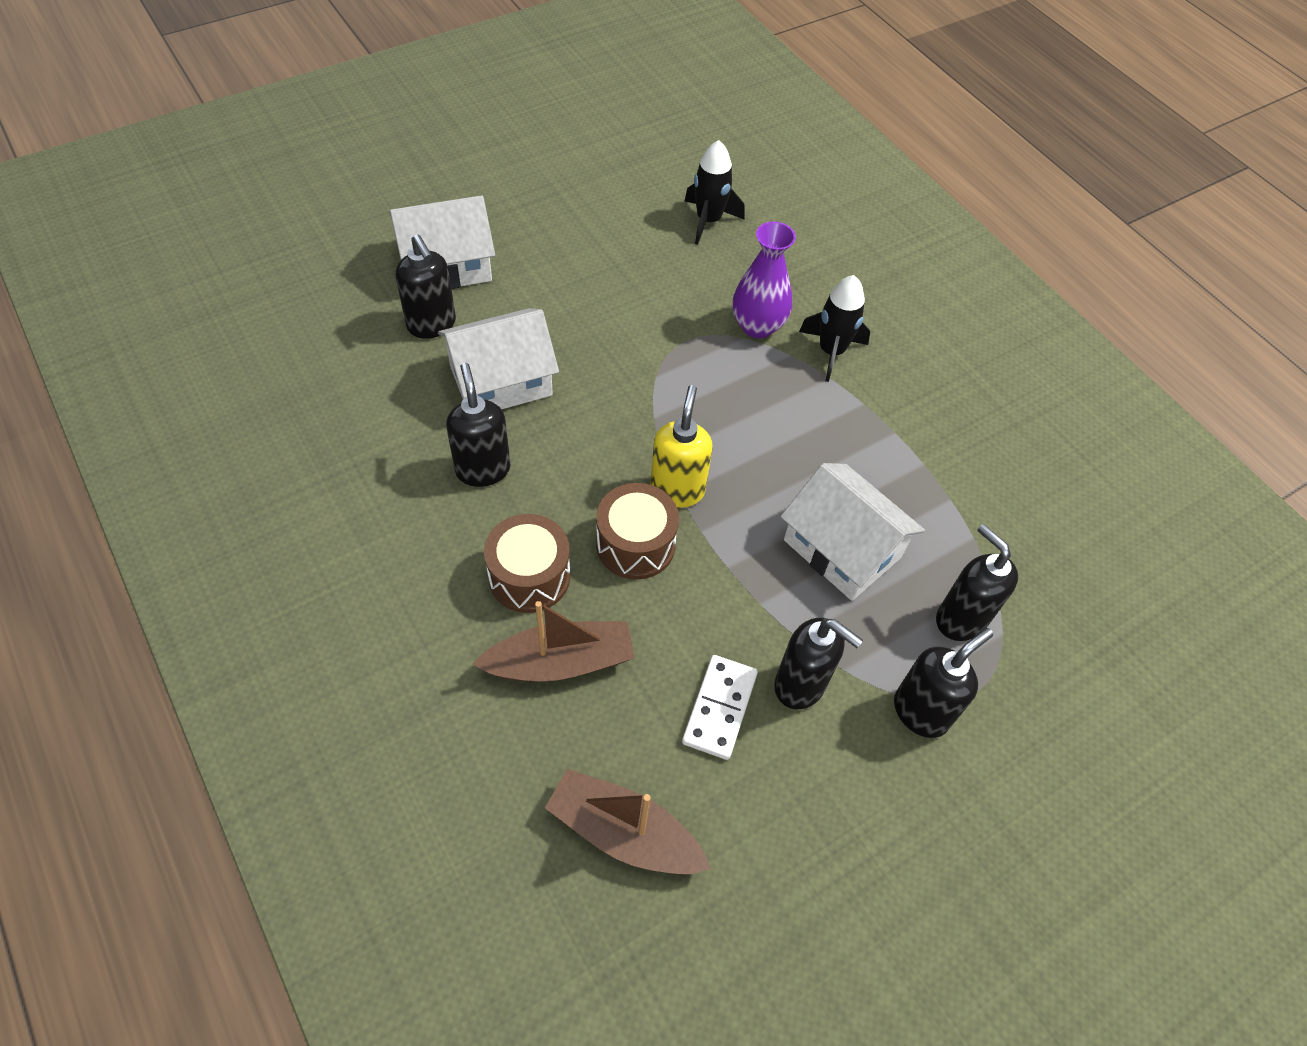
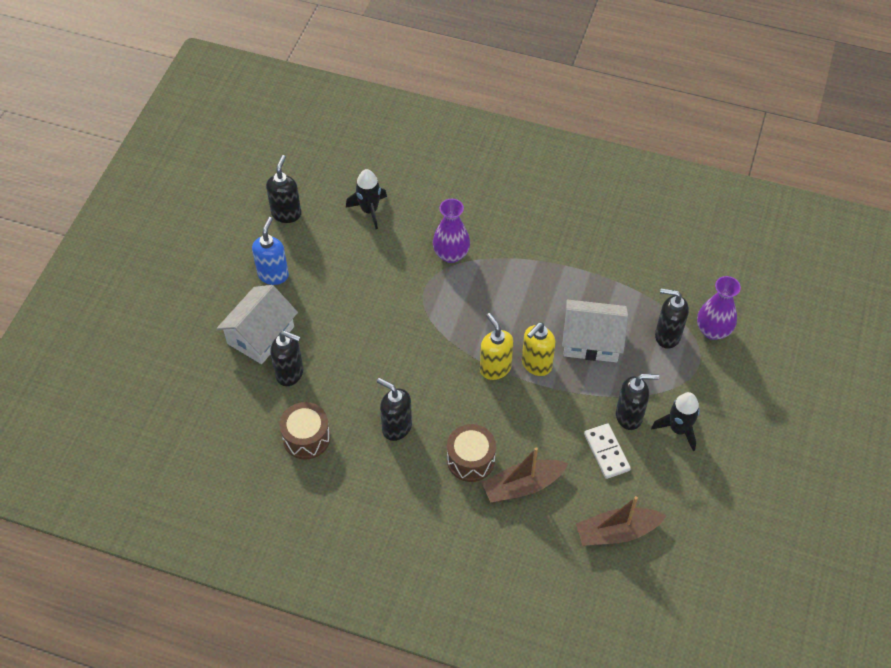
camera: 35 degrees left, 0 degrees up
(501, 381) = (357, 377): white house -> none
(529, 216) = (273, 275): none -> blue soap dispenser
(560, 662) = (523, 486): brown boat -> brown boat turned 150 degrees counterclockwise
(635, 544) = (502, 408): brown drum -> brown drum (306, 438)
(735, 524) = (536, 364): none -> yellow soap dispenser
(831, 351) = (498, 243): black rocket -> black rocket (678, 429)
(921, 711) = (685, 389): black soap dispenser -> black soap dispenser (286, 213)
(1039, 662) = (713, 330): none -> purple vase

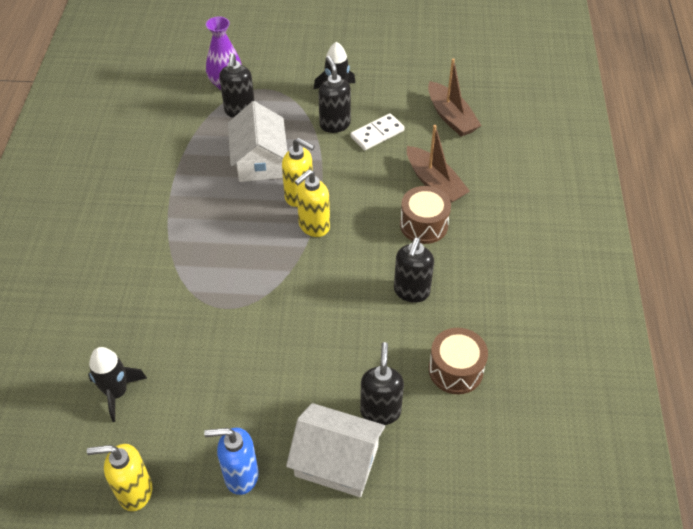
camera: 105 degrees left, 5 degrees down
(286, 213) = (134, 492): black soap dispenser -> yellow soap dispenser
(451, 254) = (173, 293): purple vase -> none

